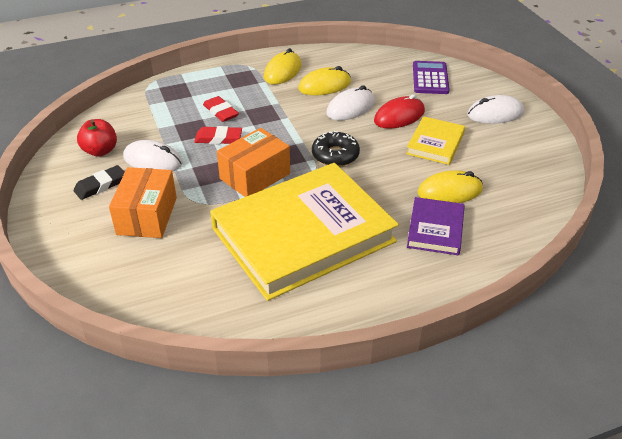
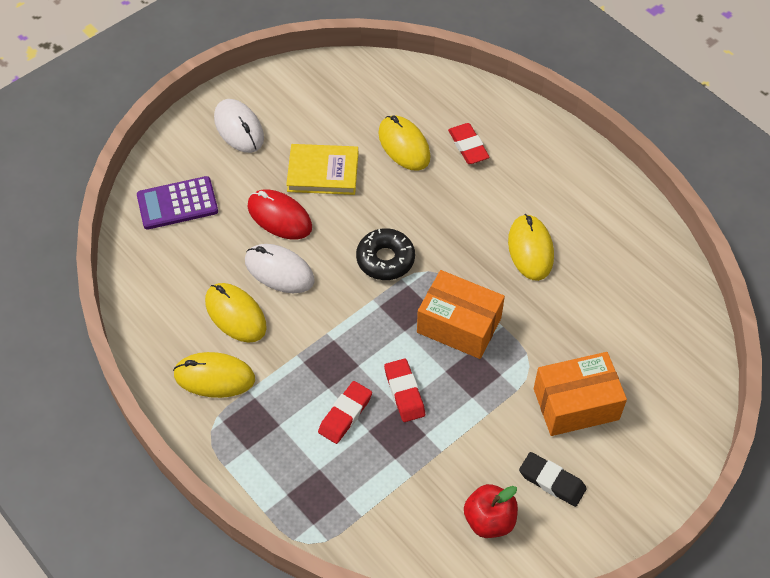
camera: 110 degrees left, 15 degrees up
(153, 160) = (480, 447): white mouse -> none
(303, 235) = (530, 249): yellow book -> yellow mouse
(435, 229) = (468, 146): purple book -> red eraser

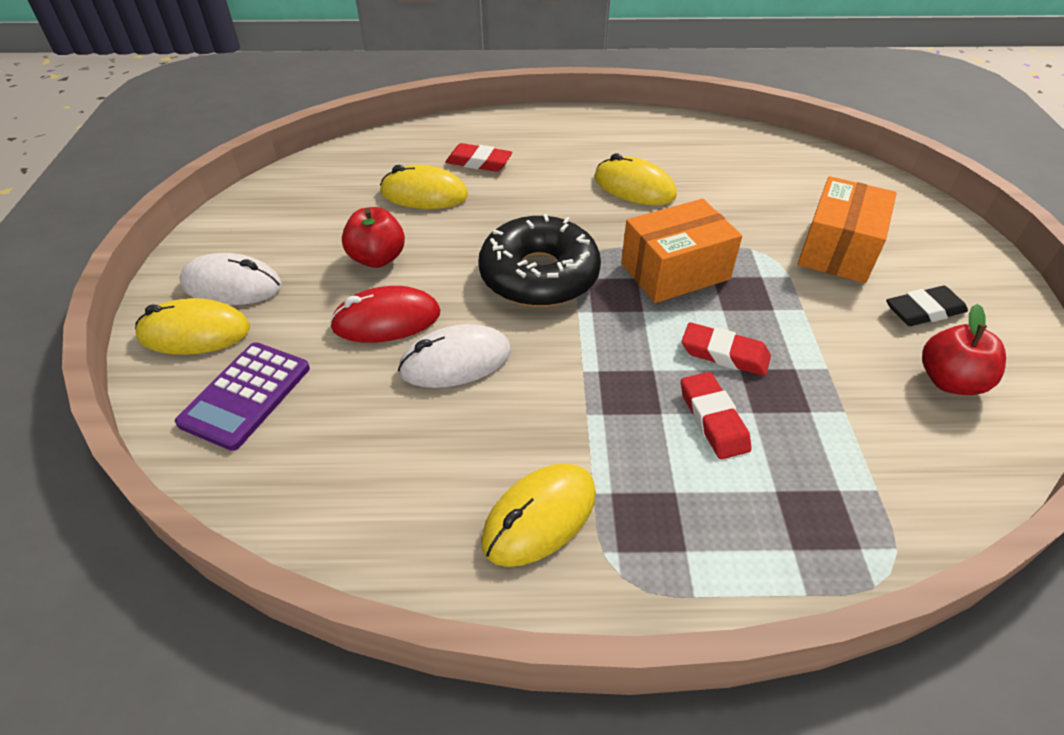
camera: 50 degrees left, 10 degrees down
(235, 314) = (469, 436): yellow mouse -> yellow mouse (195, 332)
(323, 172) = (377, 258): yellow book -> red apple
(385, 259) = (539, 275): black donut -> black donut, size x1.56

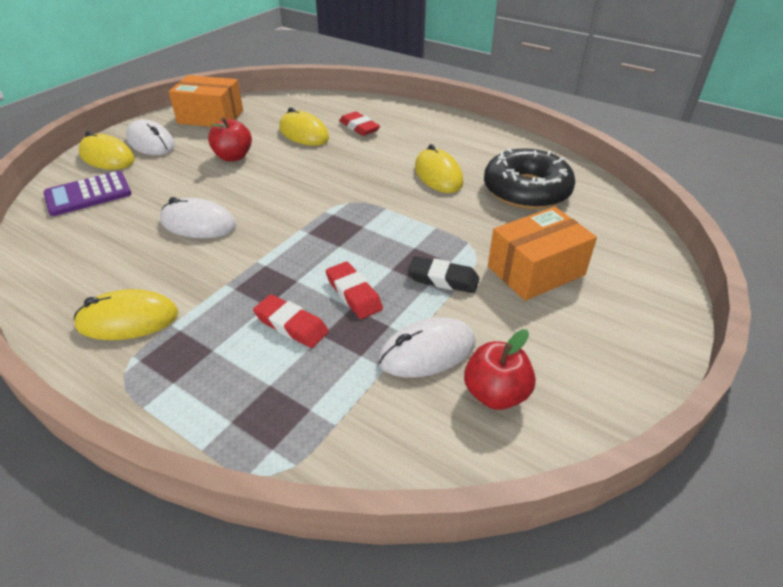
camera: 35 degrees right, 5 degrees down
(386, 320) = (195, 188): red mouse -> none
(539, 275) = (305, 200): black donut -> black donut (526, 190)
(675, 271) = (393, 233): orange box -> orange box (210, 117)
(713, 419) = (291, 325): red eraser -> red eraser turned 75 degrees counterclockwise
(856, 375) = (427, 352): none -> white mouse
(924, 311) = (547, 340): black eraser -> black eraser (443, 279)

